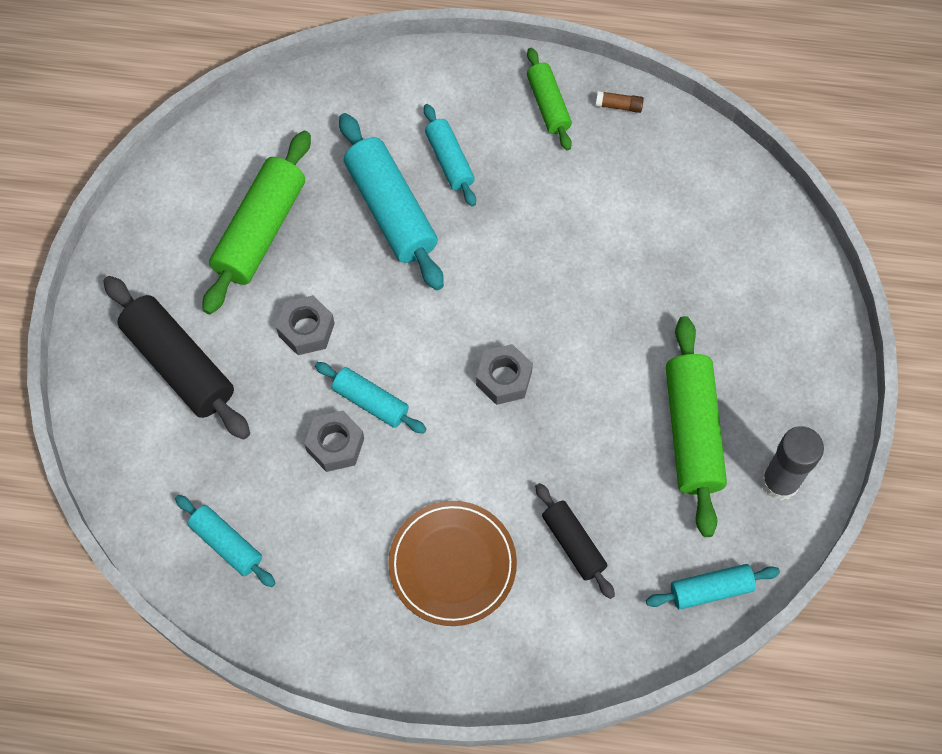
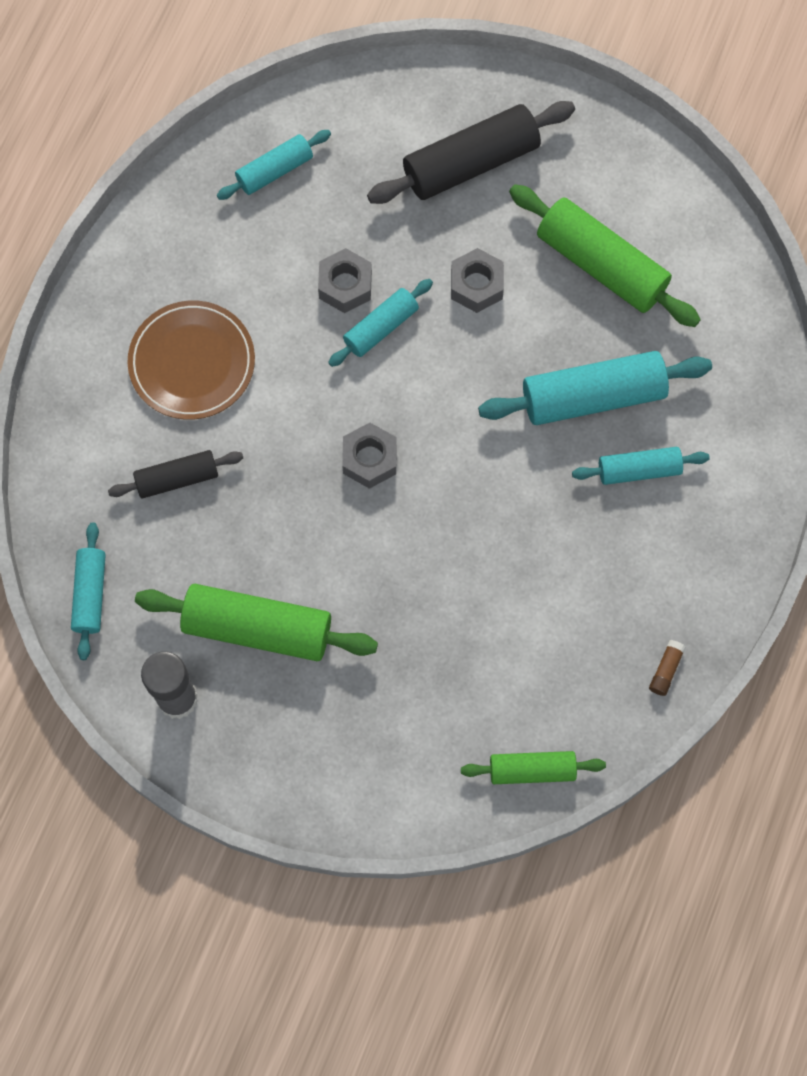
camera: 105 degrees right, 5 degrees up
(548, 105) = (685, 592): green rolling pin -> green rolling pin (532, 770)

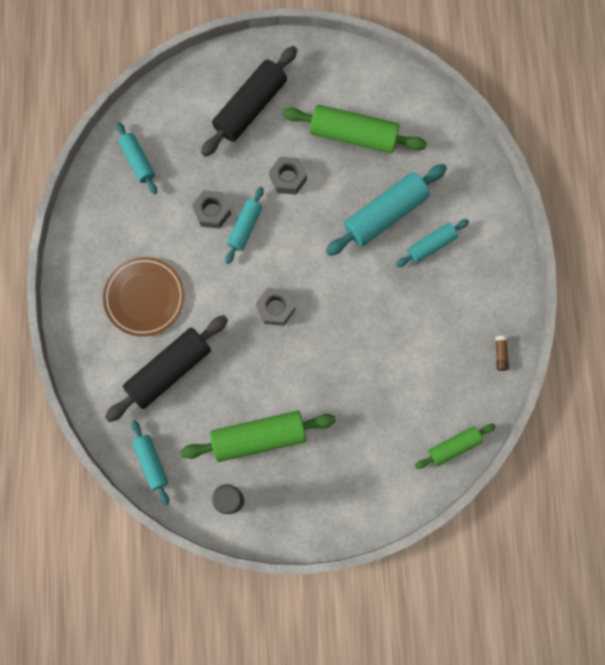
camera: 25 degrees left, 5 degrees up
(177, 478) = (169, 370): black rolling pin -> black rolling pin, size x1.73
(274, 170) = (138, 161): turquoise rolling pin -> turquoise rolling pin turned 60 degrees counterclockwise

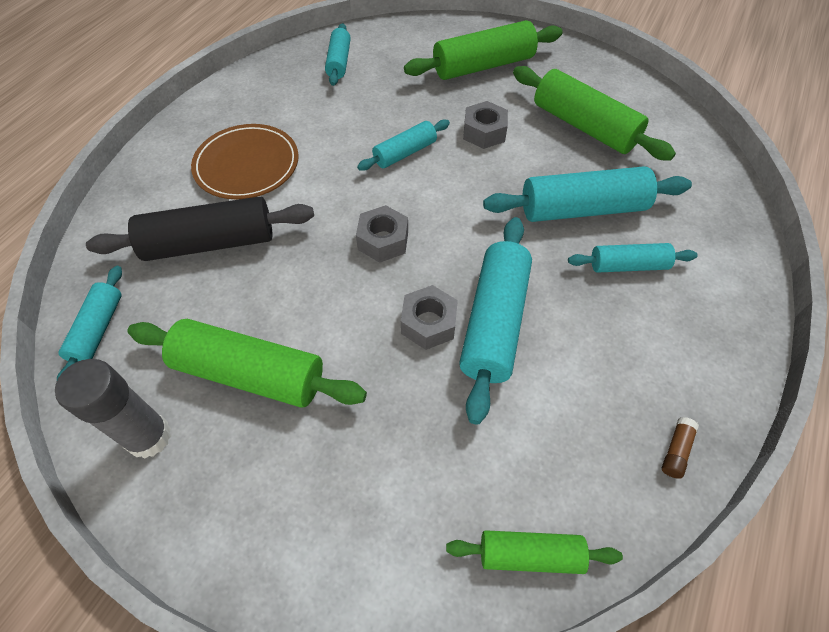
camera: 30 degrees right, 20 degrees down
(212, 212) = (380, 126): grey nut -> grey nut (428, 323)
(250, 107) = (483, 66): black rolling pin -> green rolling pin
(374, 329) = (494, 322): none -> turquoise rolling pin

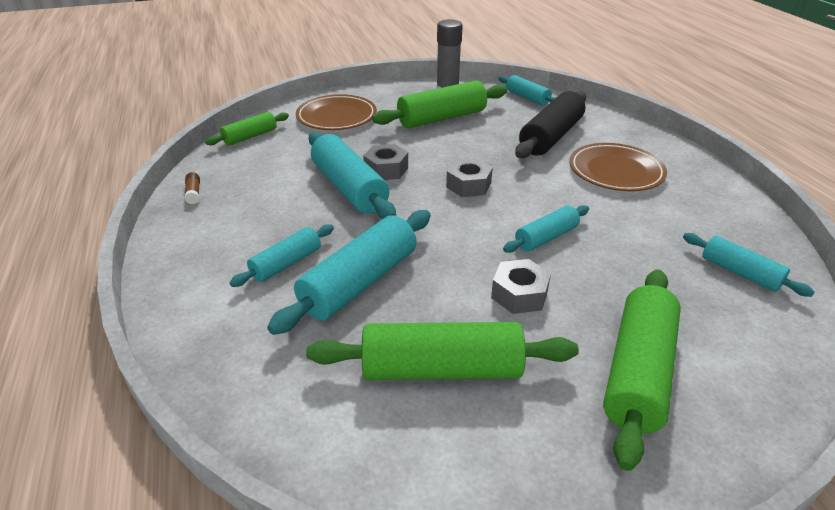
camera: 135 degrees right, 20 degrees down
(363, 506) = (336, 116): none -> brown plate
(405, 153) = (546, 237): turquoise rolling pin -> turquoise rolling pin turned 45 degrees clockwise

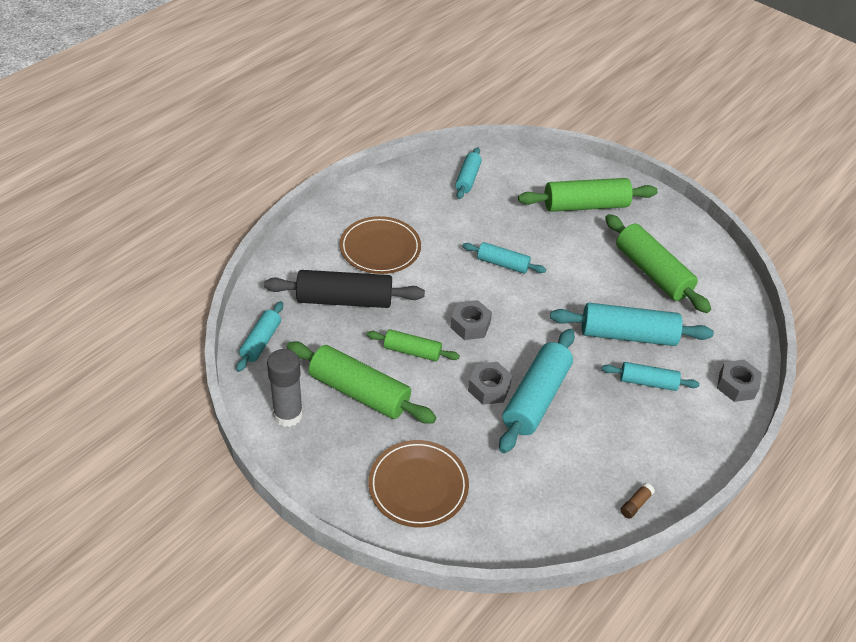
camera: 125 degrees left, 10 degrees up
(250, 137) = (517, 536): green rolling pin -> green rolling pin (412, 351)
(519, 294) = (569, 260): grey nut -> grey nut (736, 385)

